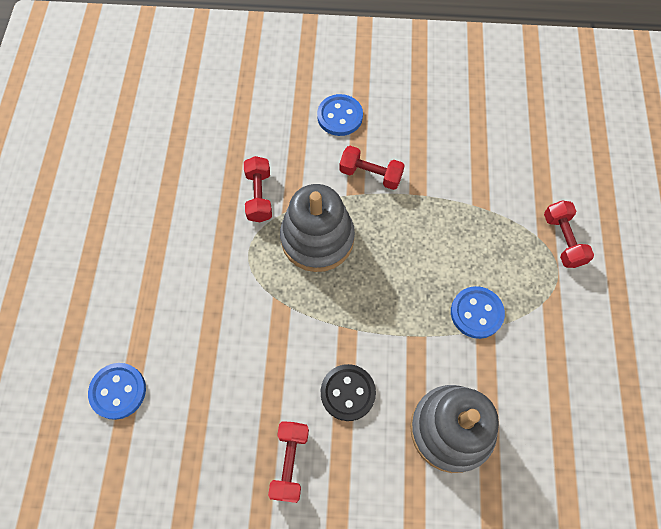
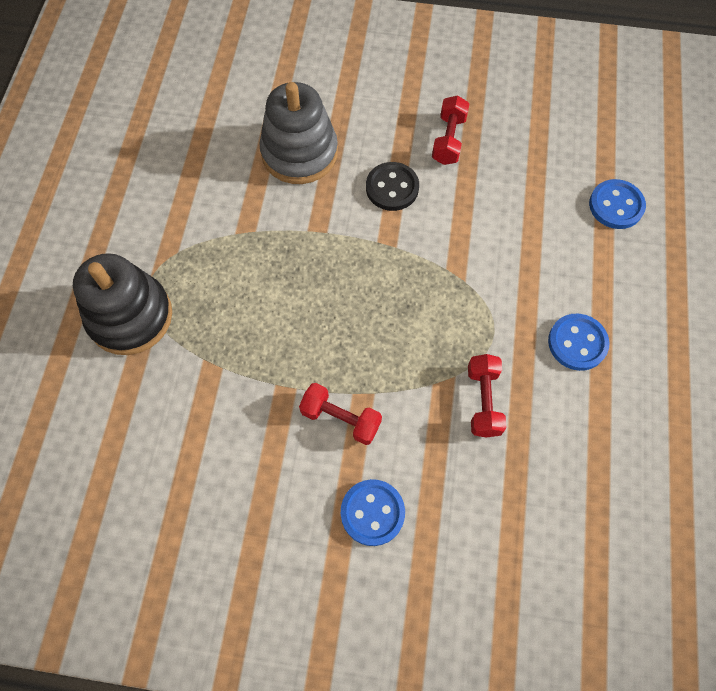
camera: 175 degrees left, 0 degrees up
(317, 238) = (413, 341): grey stacking toy -> none
(476, 313) = (250, 248): blue button -> blue button (577, 343)
(563, 240) = (130, 316): red dumbbell -> black stacking toy

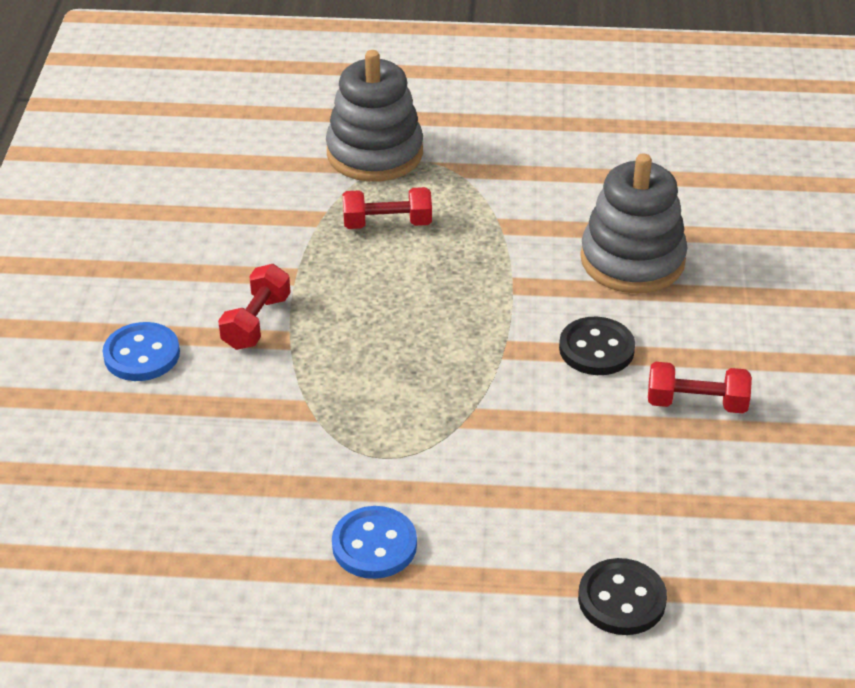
camera: 85 degrees right, 25 degrees down
(130, 316) = (374, 153): black stacking toy -> grey stacking toy
(483, 401) = (283, 447): red dumbbell -> red dumbbell (387, 223)
(616, 205) = (621, 599): blue button -> black button

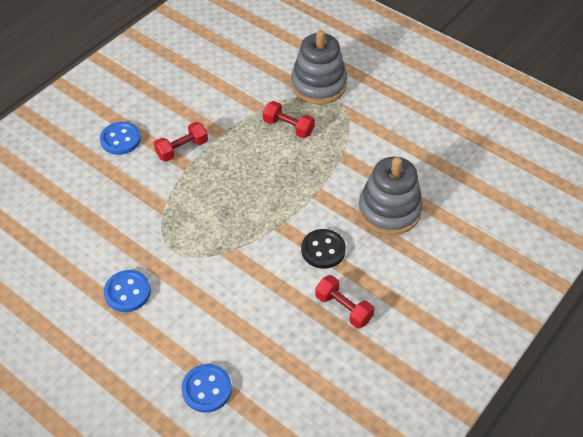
camera: 35 degrees right, 10 degrees up
(621, 599) = (207, 389): black button -> blue button

